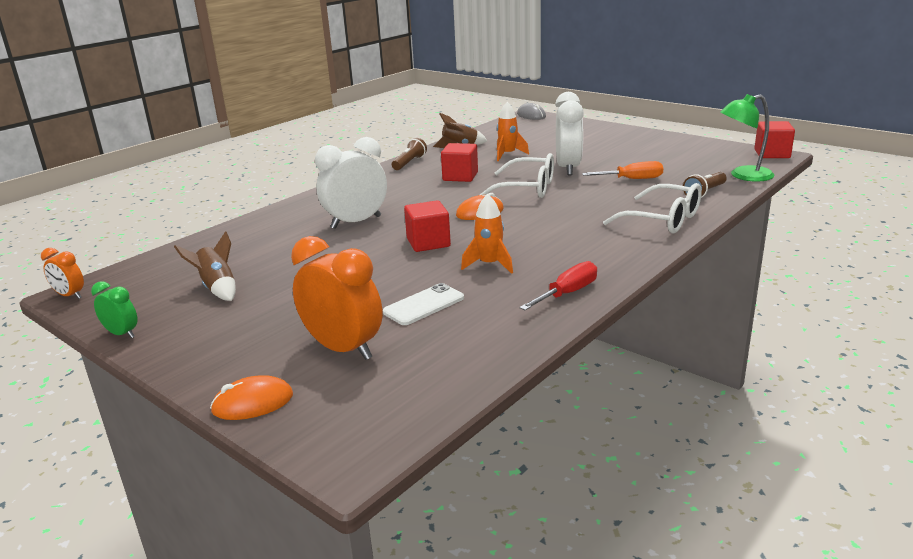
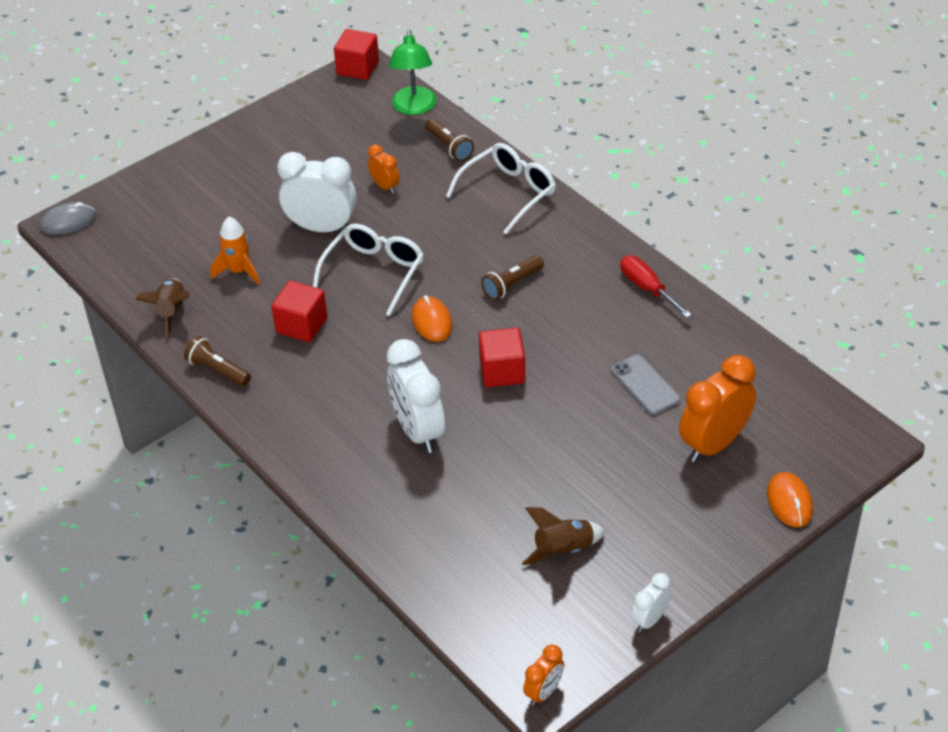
camera: 80 degrees left, 20 degrees up
(122, 334) = (650, 619): green clock -> white clock
(424, 305) = (645, 385): white phone -> grey phone
(489, 265) = (572, 330): orange rocket -> none
(539, 234) = (512, 284): none -> brown flashlight
(632, 179) = (385, 186): orange screwdriver -> orange clock

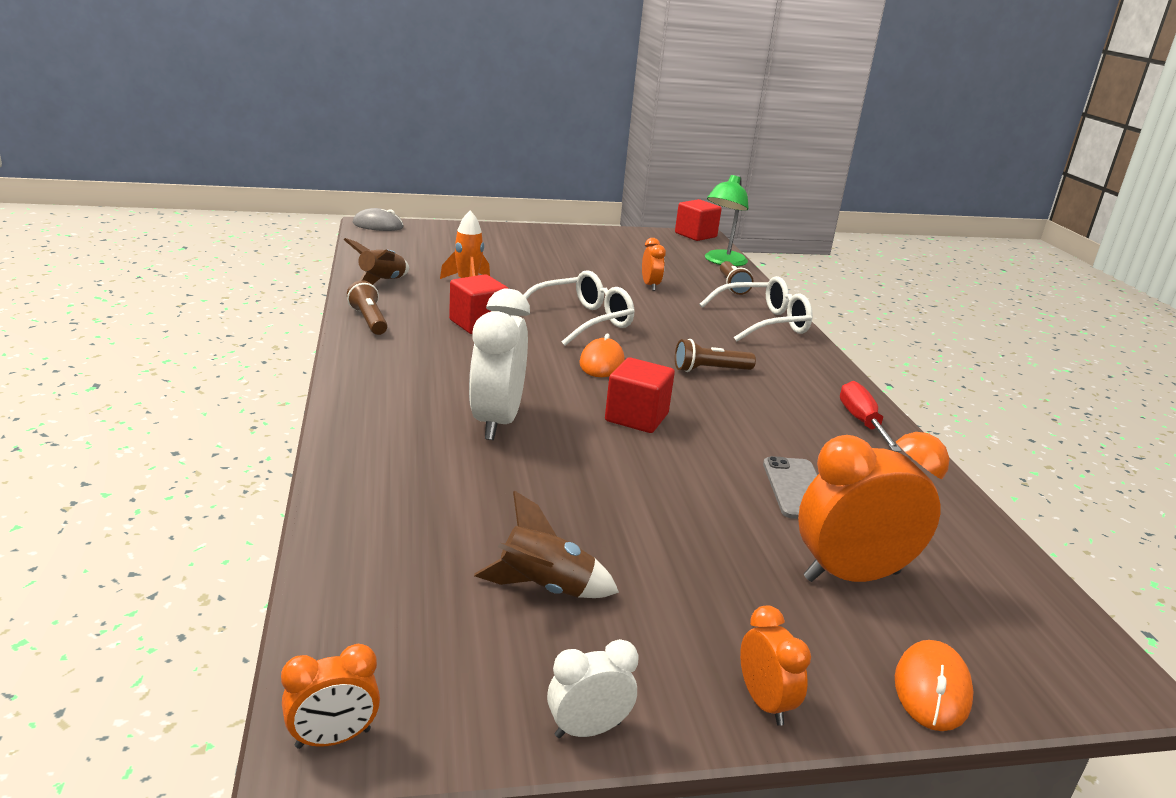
camera: 25 degrees right, 20 degrees down
(322, 228) = (568, 286): white clock -> none
(718, 557) = (764, 702): none -> orange clock

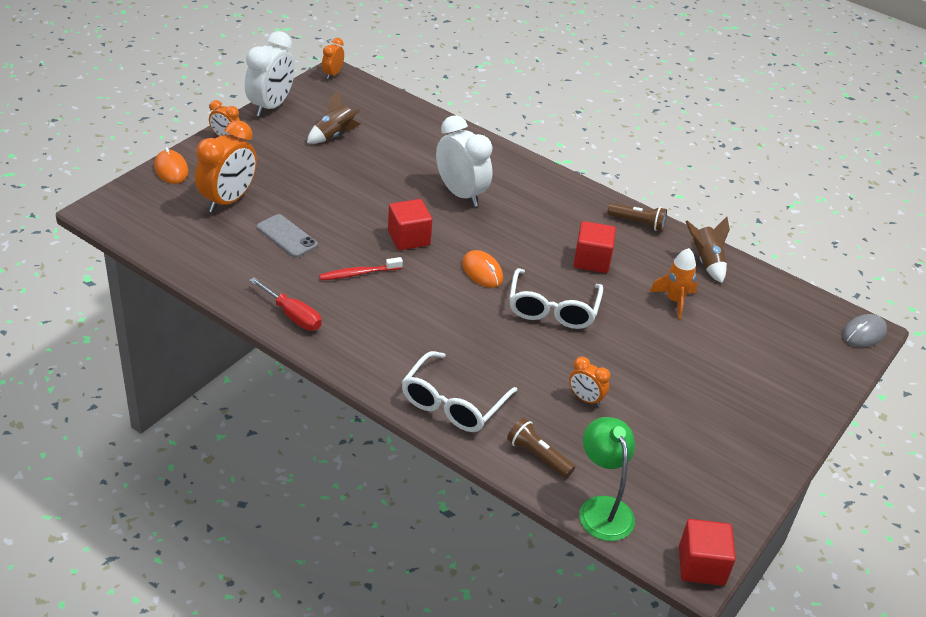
camera: 135 degrees right, 15 degrees up
(588, 729) = (271, 106): white clock -> white clock, size x1.95
(710, 370) = (421, 309): brown flashlight -> none
(743, 418) = (358, 273): none -> red toothbrush

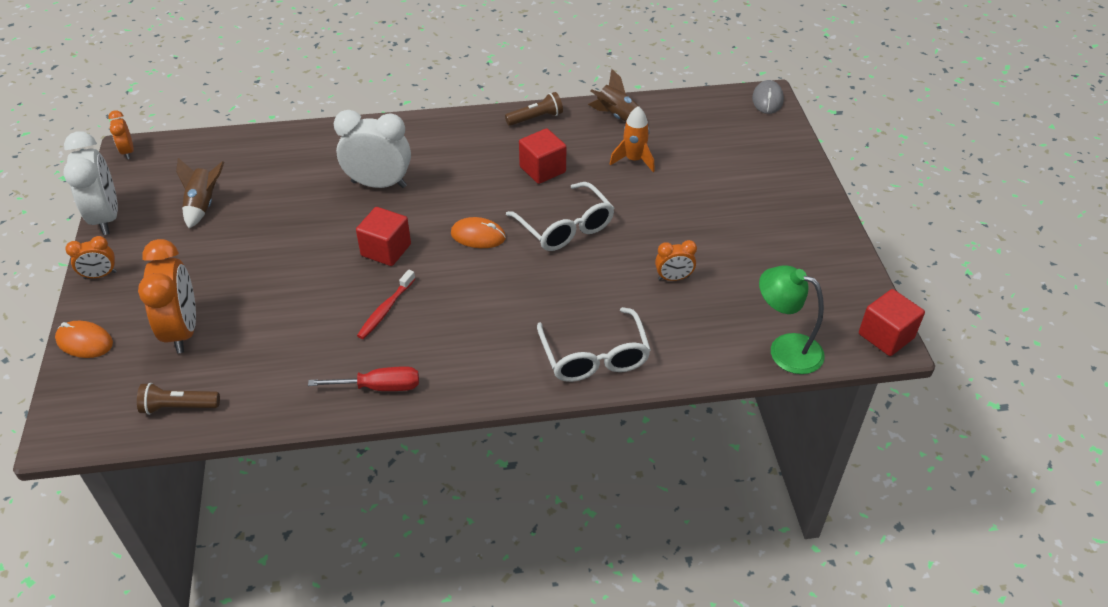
camera: 40 degrees left, 5 degrees up
(287, 236) = (281, 323): grey phone -> none
(538, 456) = (700, 346): brown flashlight -> brown flashlight (178, 407)

